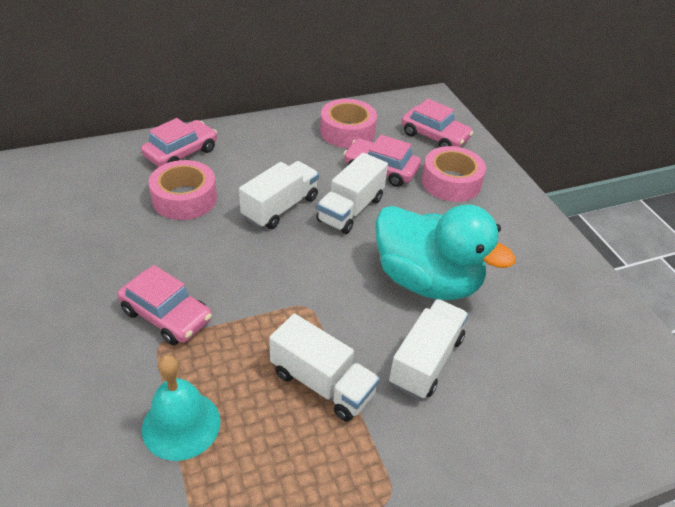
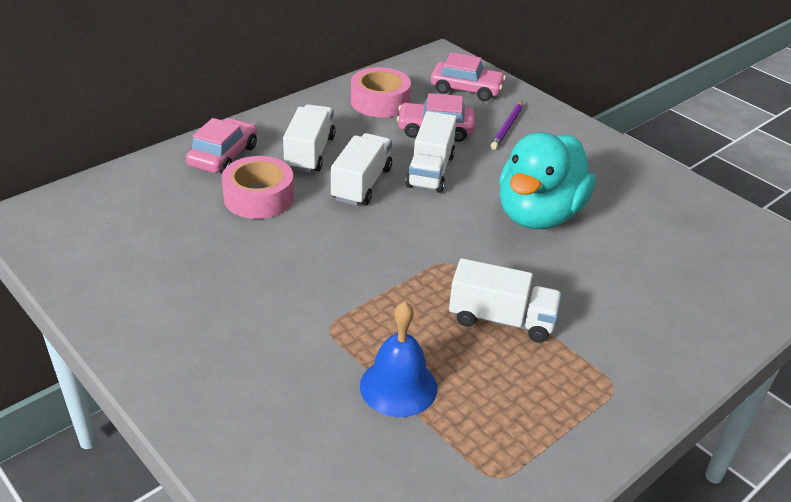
camera: 20 degrees left, 5 degrees down
(166, 315) = (318, 303): pink car -> none
(181, 425) = (398, 386): turquoise bell -> blue bell
(426, 361) = (578, 278): white truck -> white truck (309, 153)
(427, 280) = (538, 215): turquoise duck -> turquoise duck turned 105 degrees clockwise
(451, 182) = (507, 127): pink tape -> purple pencil

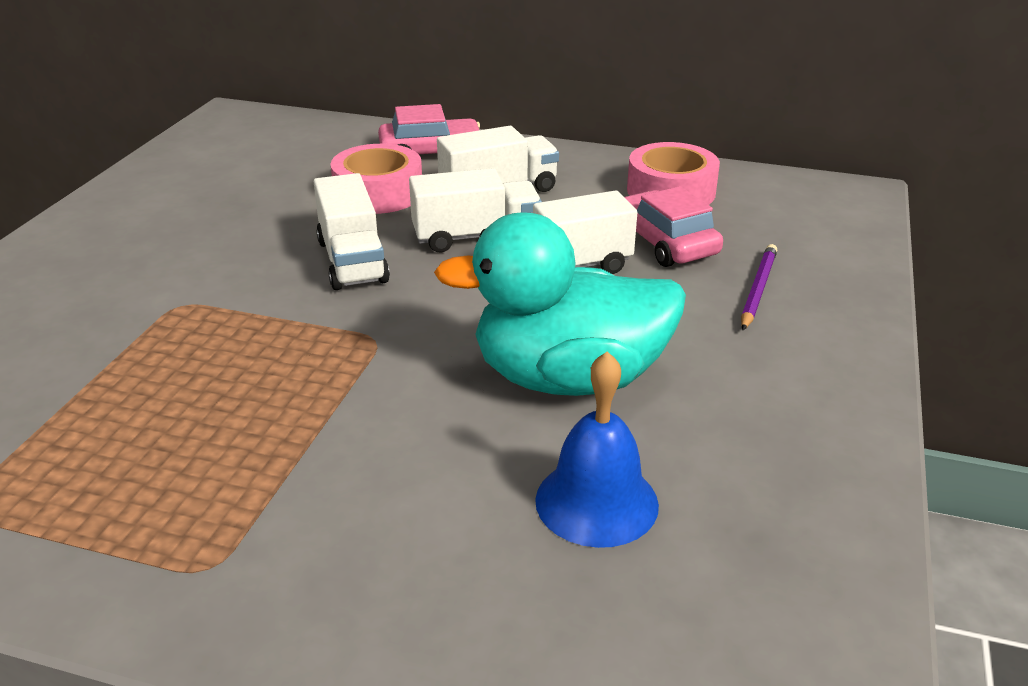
camera: 60 degrees right, 5 degrees down
(398, 386) = (102, 381): blue bell -> blue bell (596, 502)
(466, 89) = (802, 233): pink car -> none
(501, 319) = (289, 418): white truck -> white truck (352, 261)
(507, 127) = (758, 289): purple pencil -> purple pencil turned 120 degrees clockwise

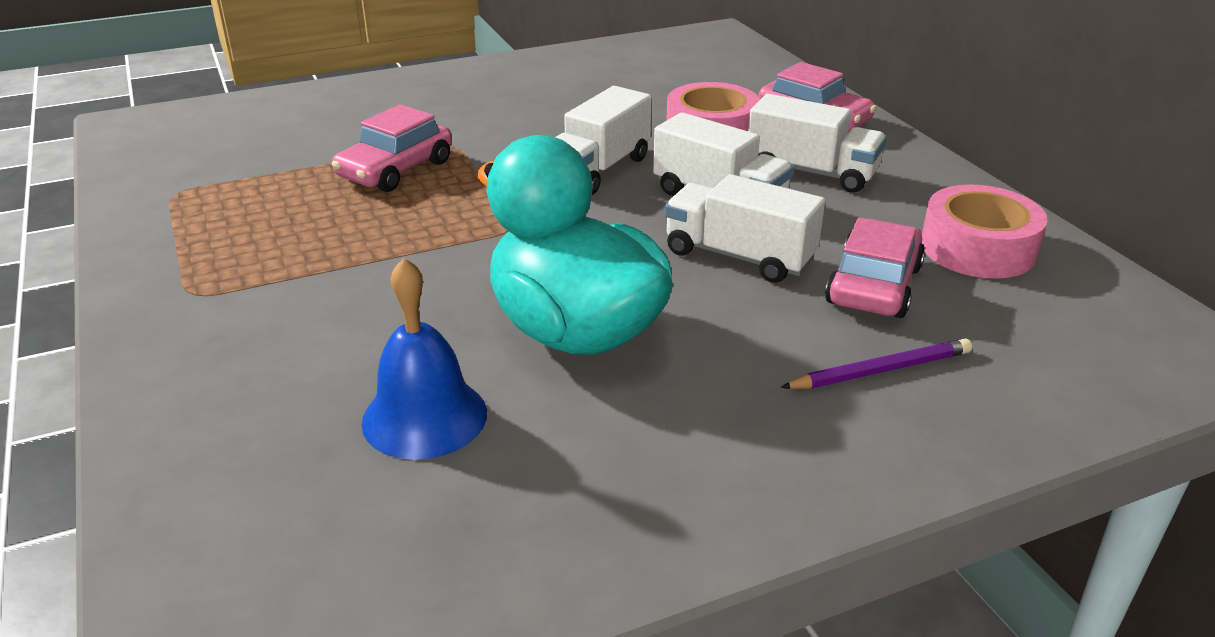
camera: 50 degrees right, 0 degrees up
(174, 352) = (395, 170): none -> pink car

